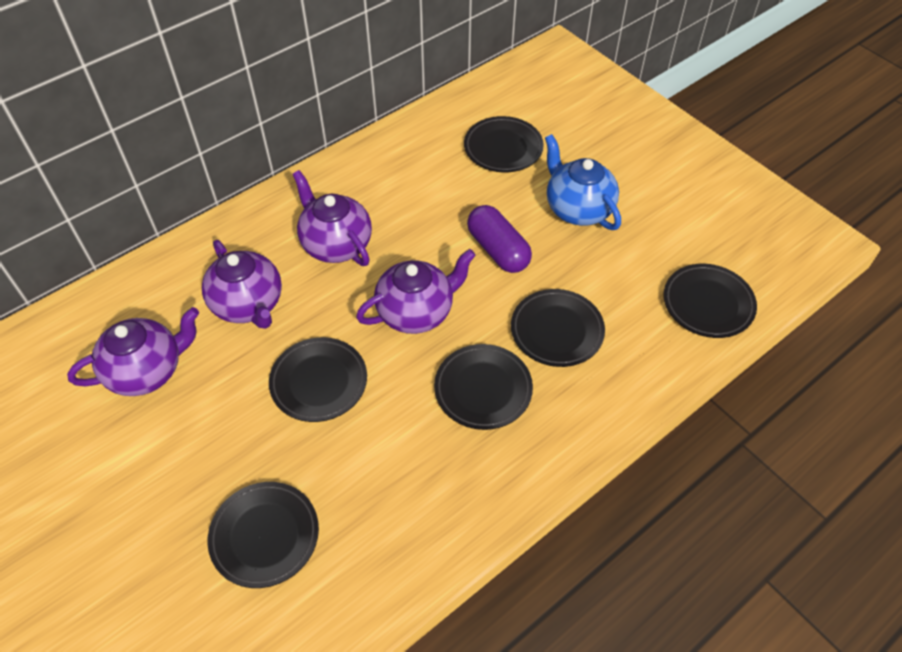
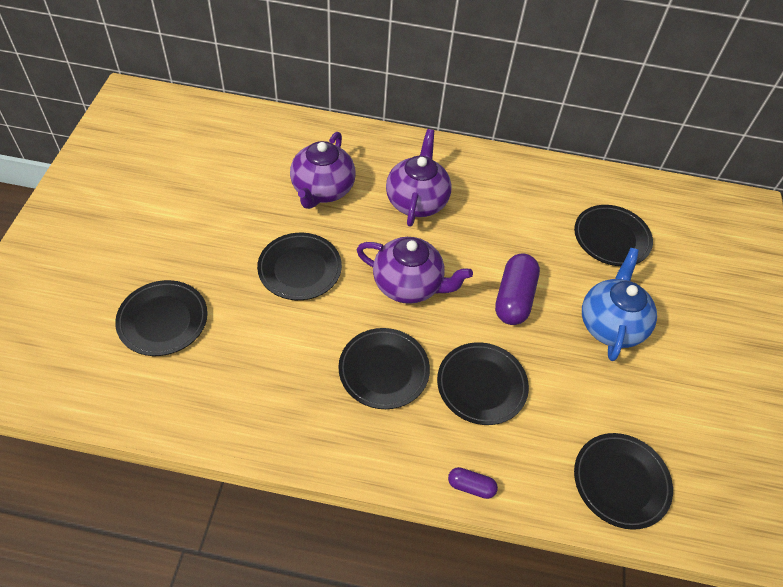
camera: 45 degrees right, 0 degrees up
(147, 371) = (227, 177): purple teapot -> none
(637, 402) = (471, 486): none -> purple capsule

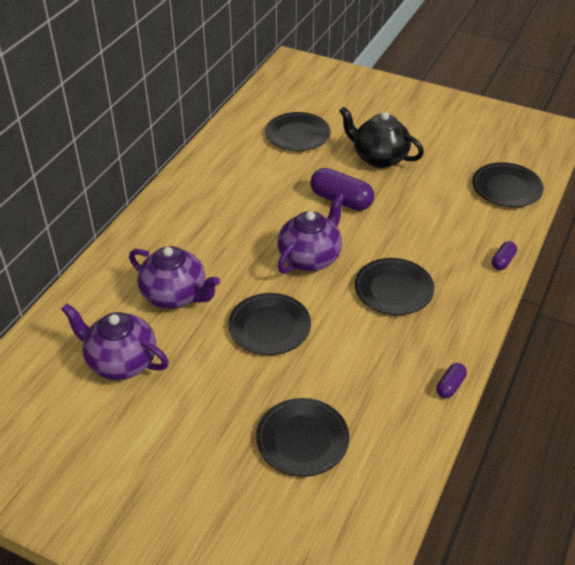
camera: 70 degrees left, 10 degrees down
(251, 443) = (450, 386): none -> purple capsule
(417, 201) = (215, 234): purple teapot -> purple teapot (121, 362)
(481, 385) = (418, 236): black plate -> none
(610, 325) = (379, 157): blue teapot -> black teapot

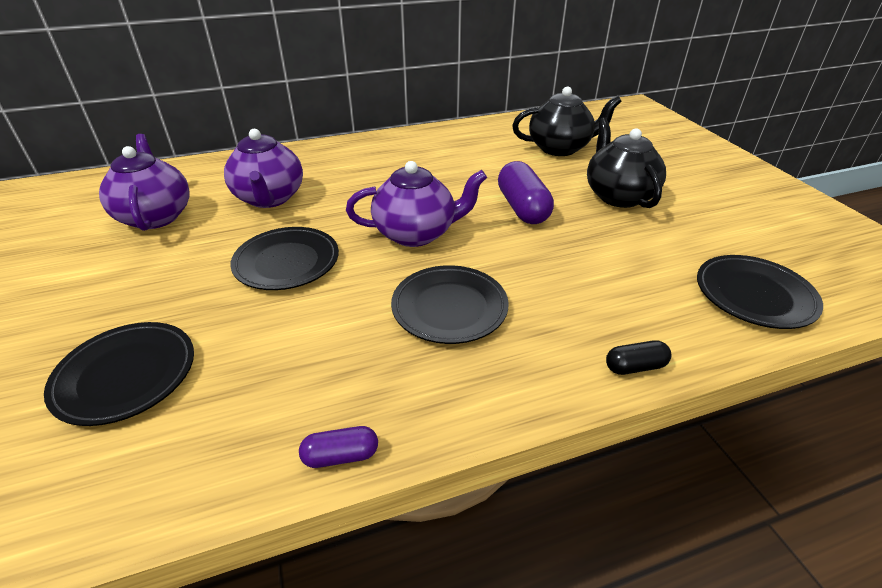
camera: 45 degrees right, 5 degrees down
(297, 135) = (560, 148): black plate -> black teapot
(503, 261) = (635, 367): purple capsule -> black capsule

